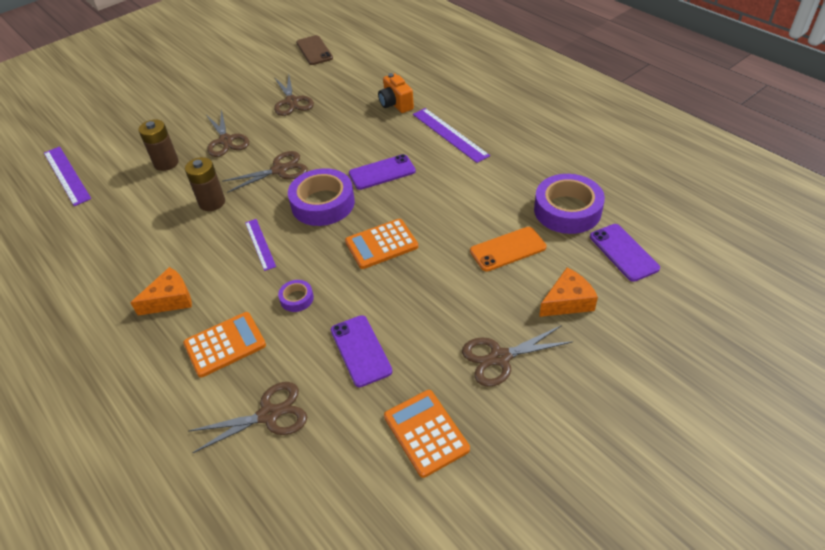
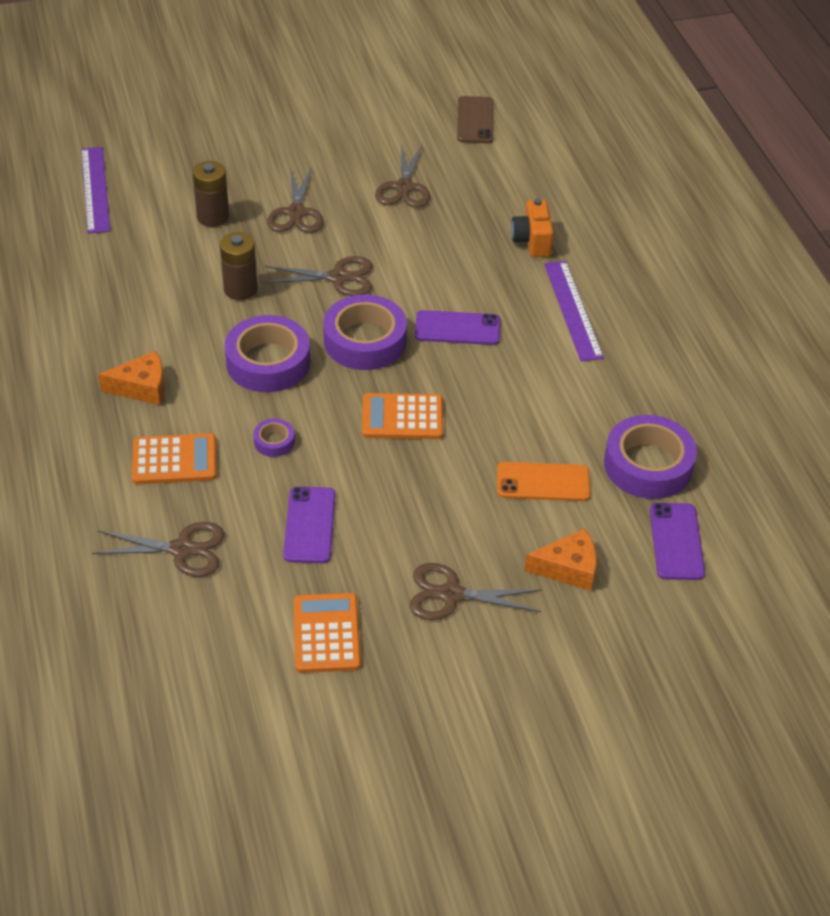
camera: 20 degrees right, 0 degrees up
(260, 244) = (268, 362): purple ruler -> purple tape

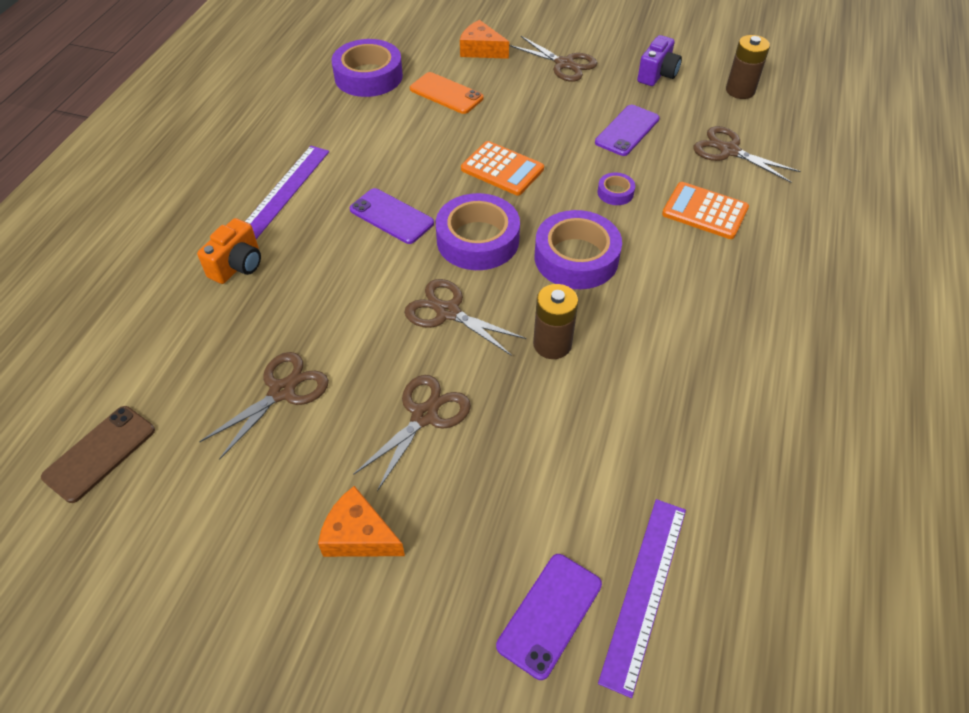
camera: 145 degrees left, 5 degrees up
(142, 387) = (704, 283): orange cheese -> orange cheese (359, 535)
(213, 217) = (520, 459): brown battery -> brown battery (740, 90)
(326, 633) = (657, 75): orange calculator -> purple camera
(676, 541) = (403, 38): purple phone -> purple phone (550, 615)

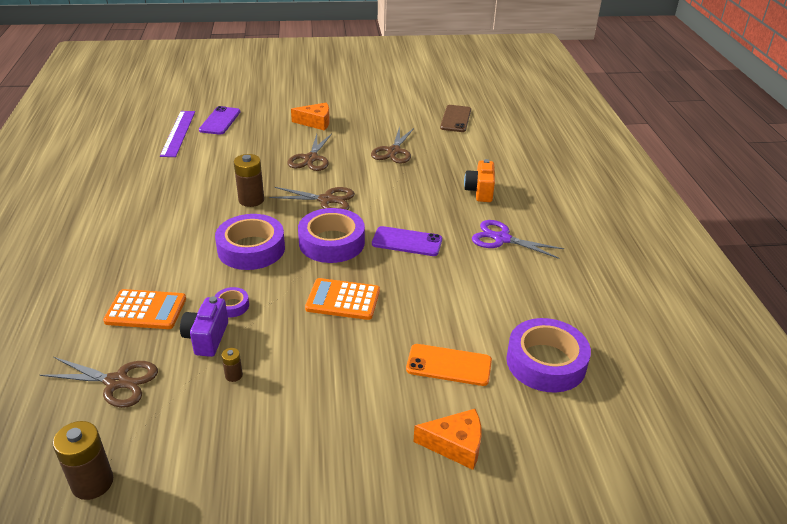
camera: 155 degrees right, 15 degrees down
(285, 190) = (502, 239): purple ruler -> purple scissors
(564, 64) = (338, 455): brown scissors -> none
(627, 131) = (234, 375): purple phone -> brown battery
(657, 75) = (210, 476): purple camera -> purple camera (207, 338)

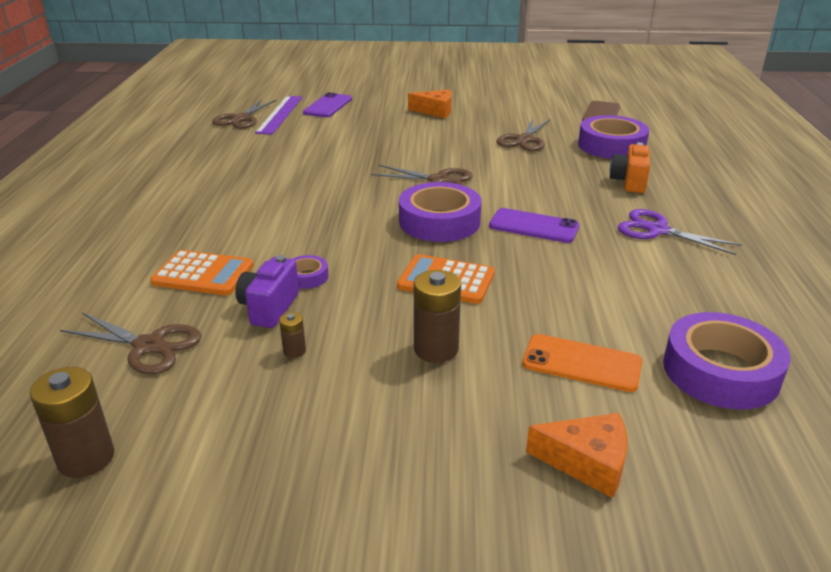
camera: 10 degrees right, 5 degrees down
(251, 200) = (349, 176): brown battery -> brown battery (436, 349)
(251, 249) = (341, 222): purple tape -> purple tape (611, 146)
(311, 158) = (425, 142): brown scissors -> brown scissors (241, 119)

